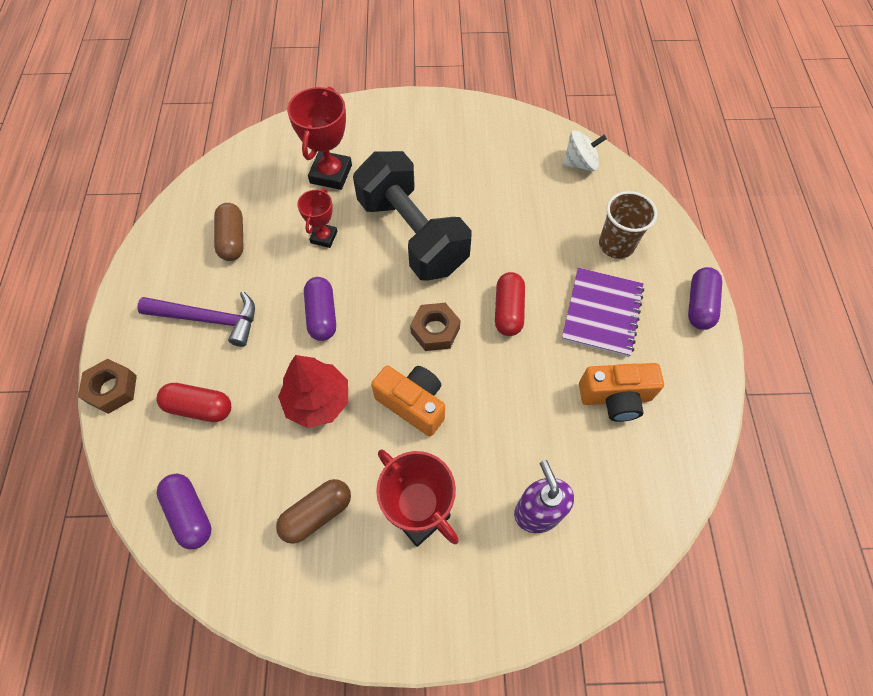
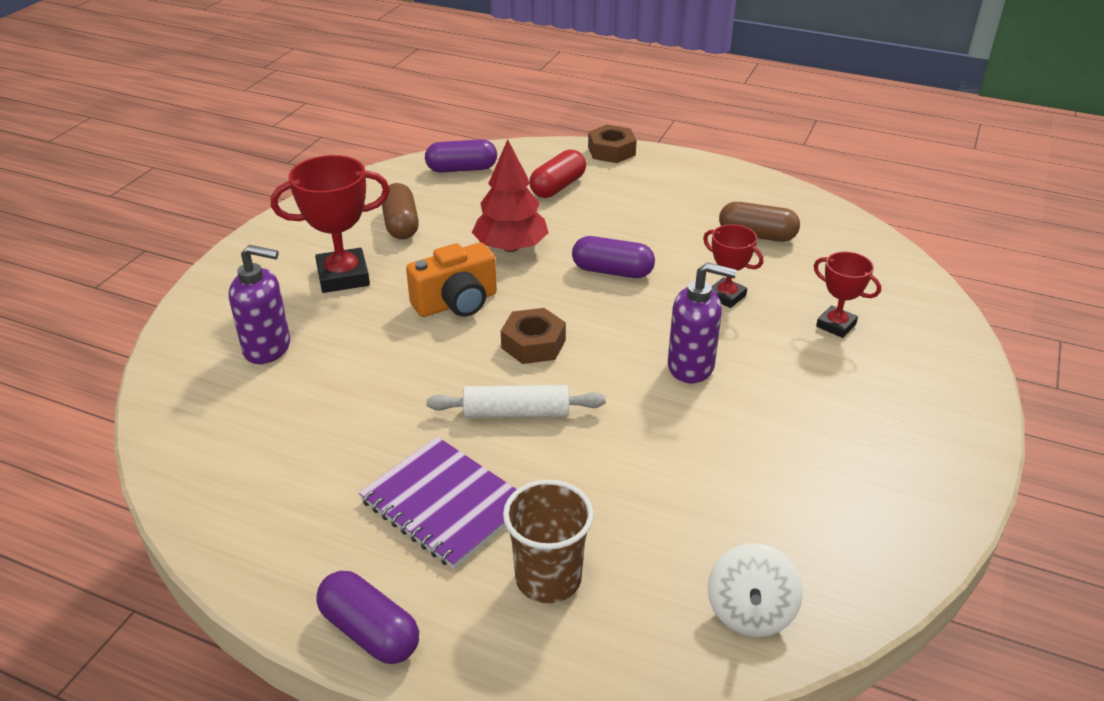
camera: 115 degrees right, 25 degrees down
(208, 319) = (655, 205): purple hammer -> none
(331, 174) = (836, 325): red trophy -> red trophy, size x0.59
(412, 235) = (691, 367): black dumbbell -> purple soap dispenser
(508, 310) = (516, 413): red capsule -> white rolling pin
(615, 398) = (322, 462): orange camera -> none

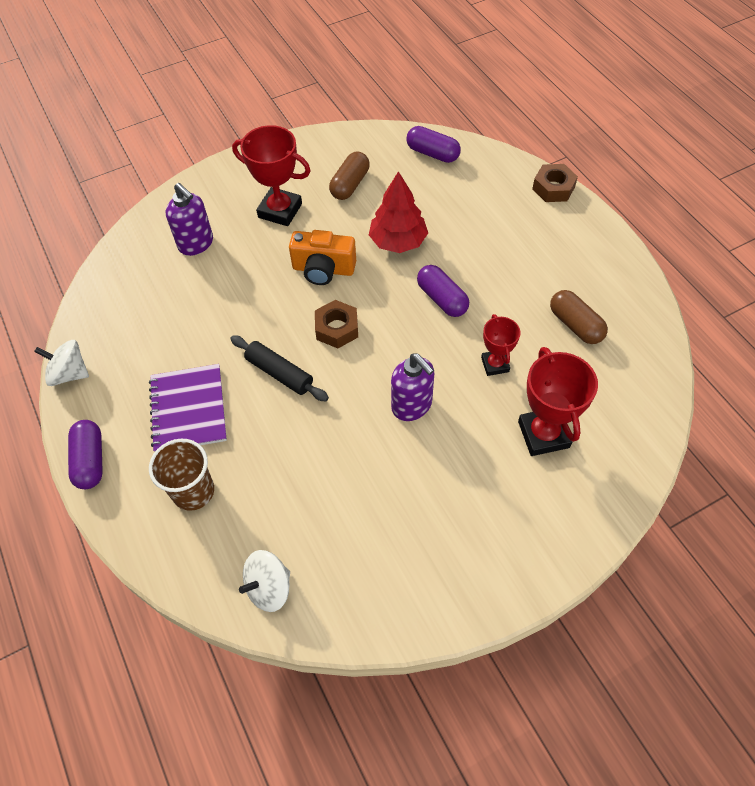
camera: 40 degrees right, 20 degrees up
(229, 558) = (69, 374): none -> white spinning top
(516, 413) = (279, 373): white rolling pin -> black rolling pin
(558, 187) = (480, 203): red capsule -> none
(836, 325) = (543, 434): red trophy -> red trophy, size x1.68

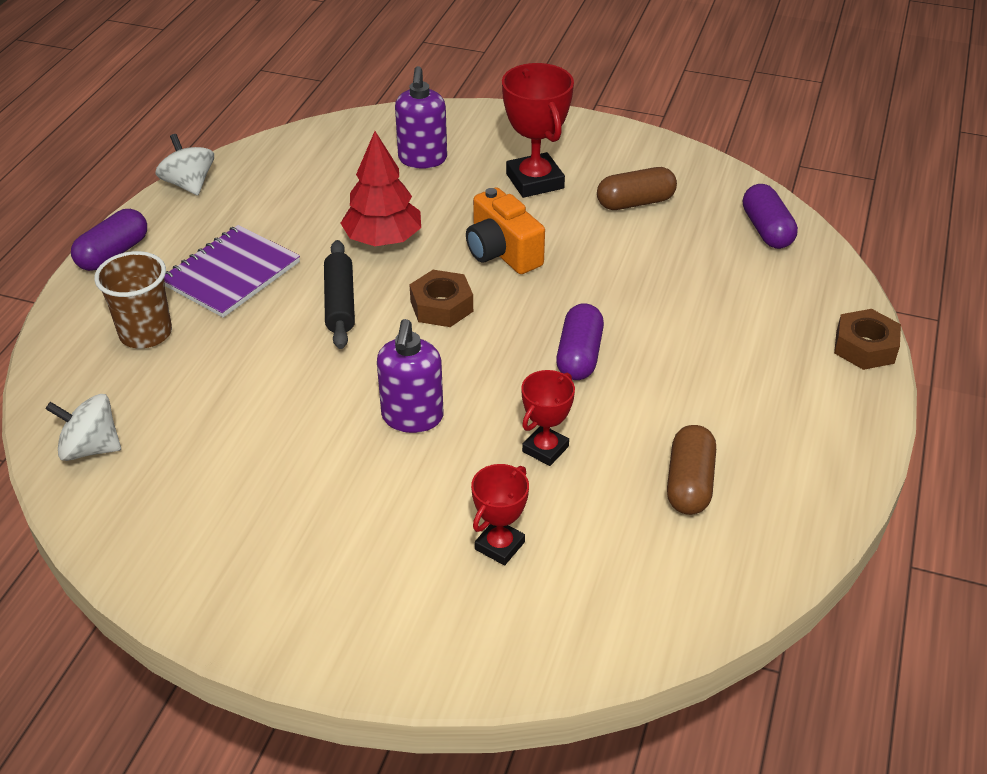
camera: 45 degrees right, 15 degrees down
(398, 241) = (610, 279): red tree -> red tree (383, 240)
(543, 434) = (499, 545): red trophy -> red trophy, size x0.59

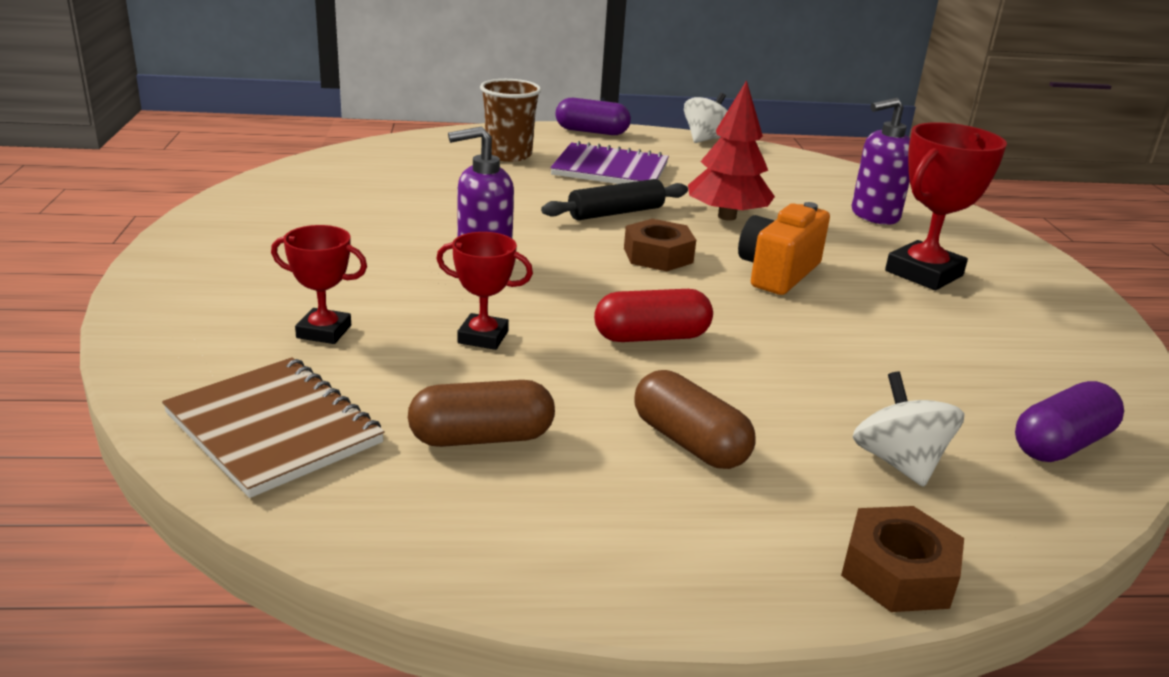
camera: 65 degrees right, 15 degrees down
(91, 448) = (367, 160): white spinning top -> white spinning top (898, 462)
(579, 356) = (651, 337): purple capsule -> red capsule
(635, 202) = (975, 337): brown capsule -> brown capsule (689, 442)
(645, 597) = (273, 428): none -> brown notebook

